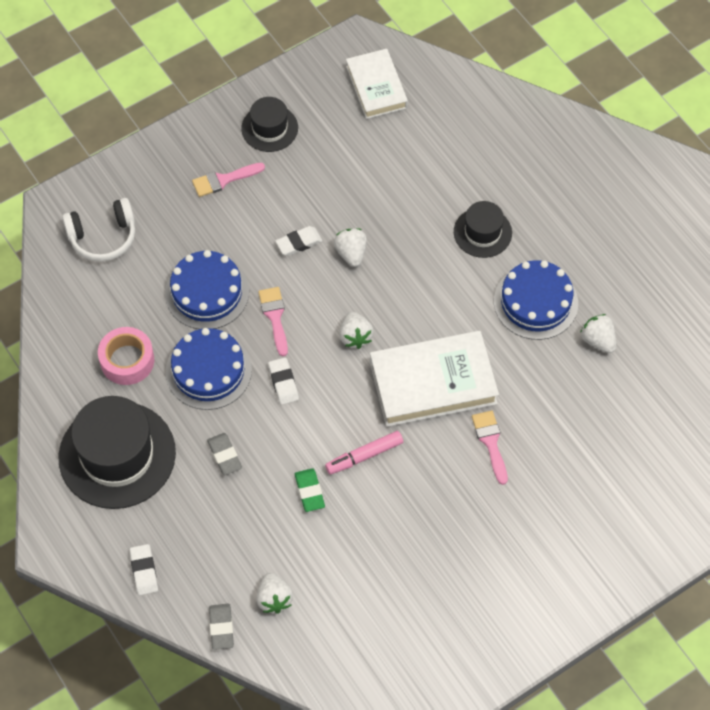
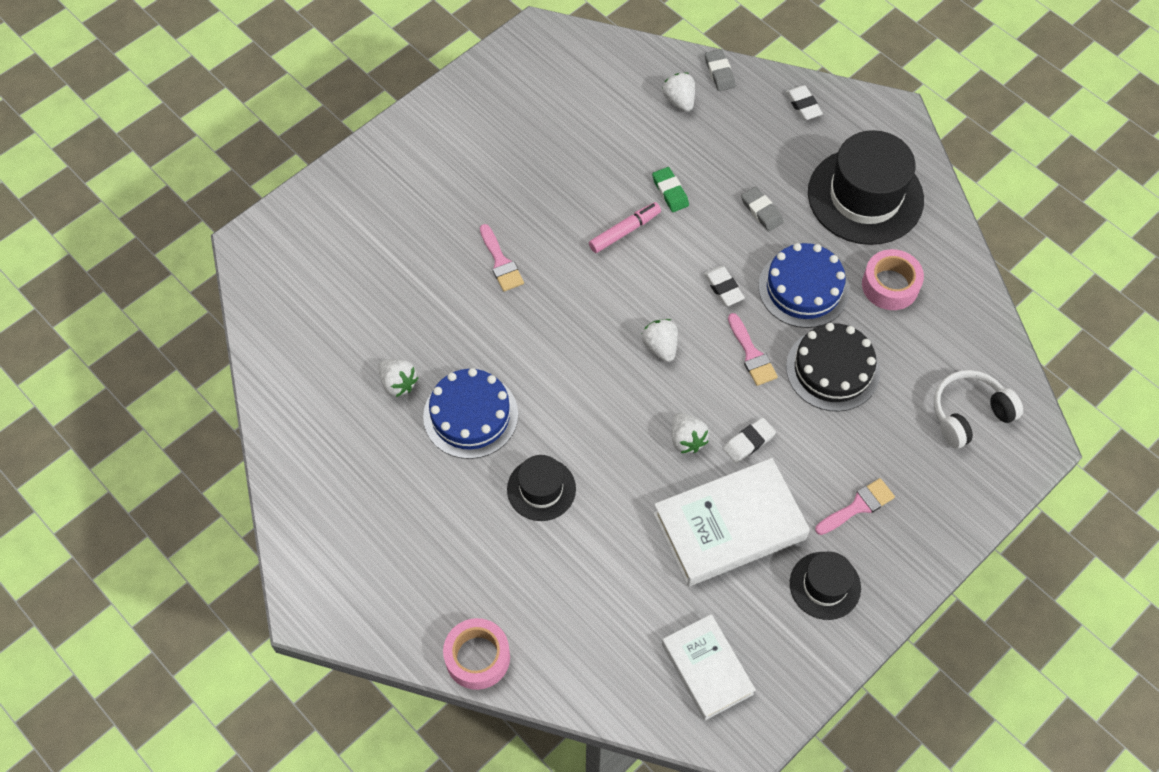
camera: 170 degrees right, 0 degrees up
(207, 292) = (832, 369): blue cake -> black cake
(433, 383) = (569, 311): white book -> white book (729, 526)
(550, 120) = (477, 657): none -> pink tape

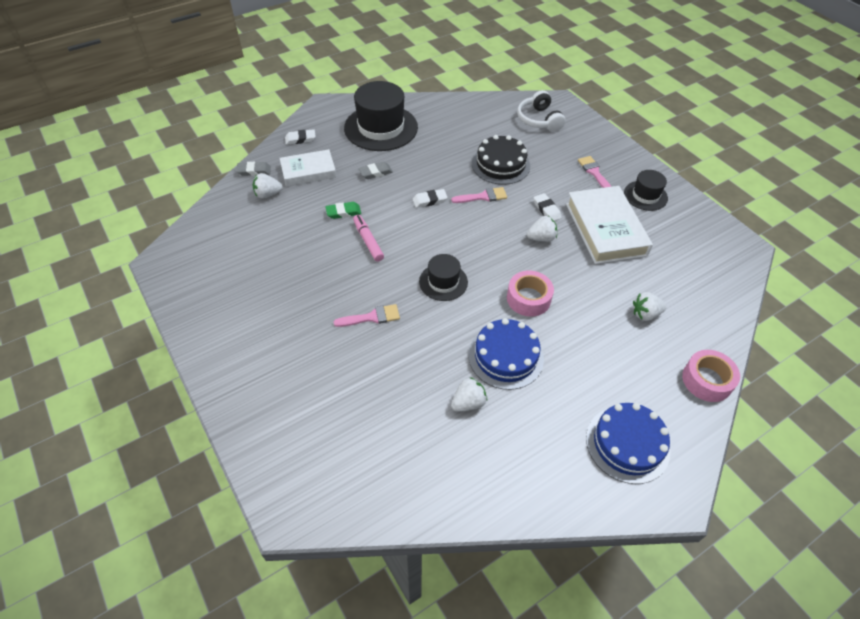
camera: 80 degrees left, 10 degrees down
(541, 489) = (572, 322): black hat -> black hat (443, 282)
(660, 347) = (468, 239): white strawberry -> white strawberry (645, 314)
(707, 669) = (703, 257): white book -> white book (308, 171)
(803, 288) = (440, 165): blue cake -> blue cake (627, 444)
(890, 285) = (447, 131): pink tape -> pink tape (528, 298)

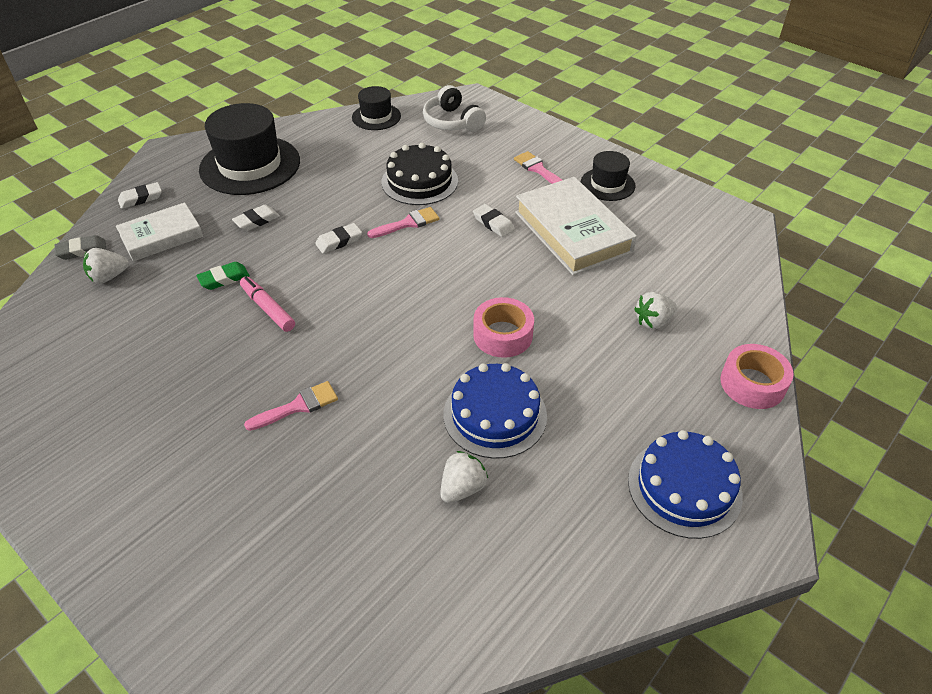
camera: 15 degrees left, 5 degrees down
(375, 172) = (257, 221): grey eraser -> white eraser
(443, 282) = (385, 338): black hat -> black hat (376, 117)
(541, 238) = (497, 258): white strawberry -> none

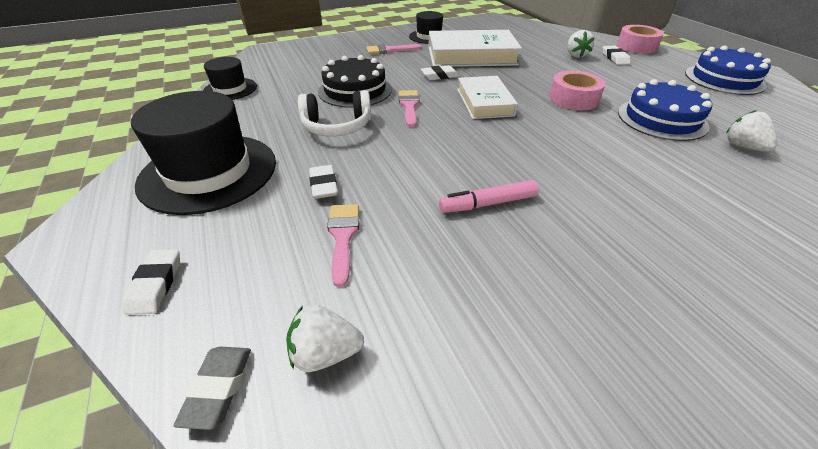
camera: 65 degrees left, 5 degrees down
(109, 277) = (325, 353): white strawberry -> white strawberry turned 90 degrees clockwise
(161, 236) = (277, 273): white book -> white book (484, 102)
(224, 279) = (414, 228): green eraser -> none
(298, 406) = (648, 210): pink brush -> pink brush (343, 237)
(339, 241) = (406, 142): white eraser -> white eraser (615, 58)
(452, 122) = (288, 63): white headphones -> white headphones (337, 127)

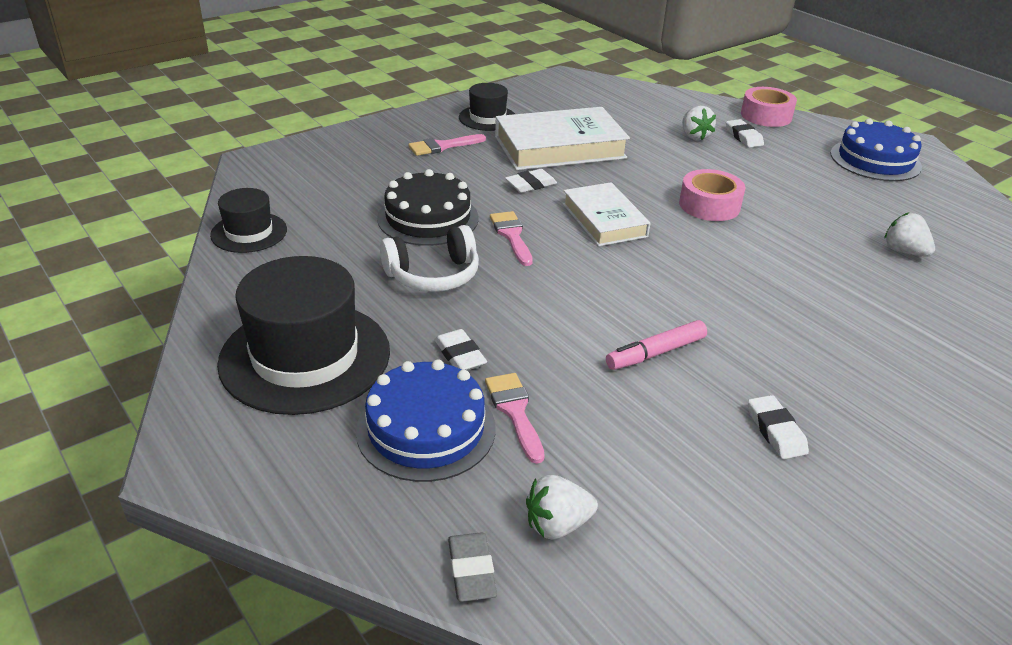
camera: 15 degrees left, 5 degrees down
(156, 284) = (337, 492): white eraser -> white eraser (776, 431)
(661, 119) = (815, 224): blue cake -> blue cake (426, 429)

